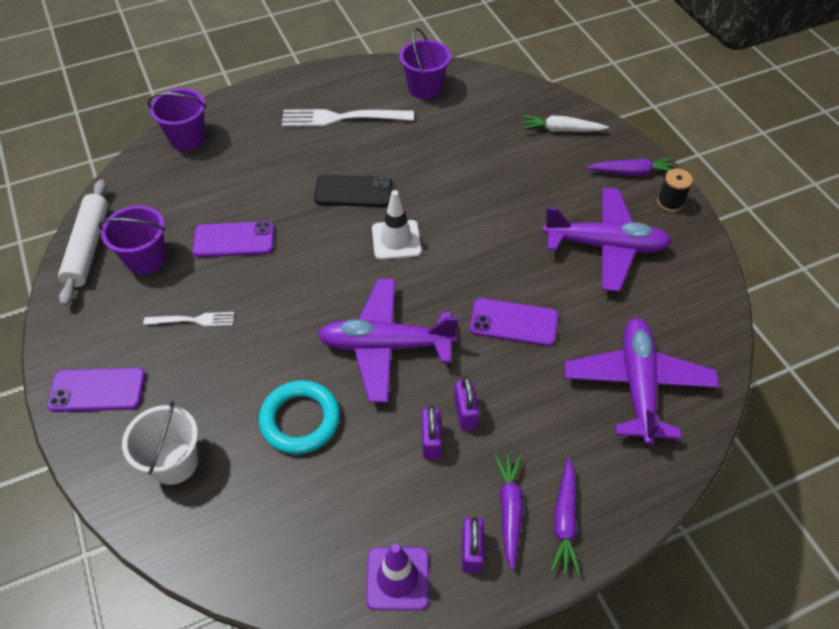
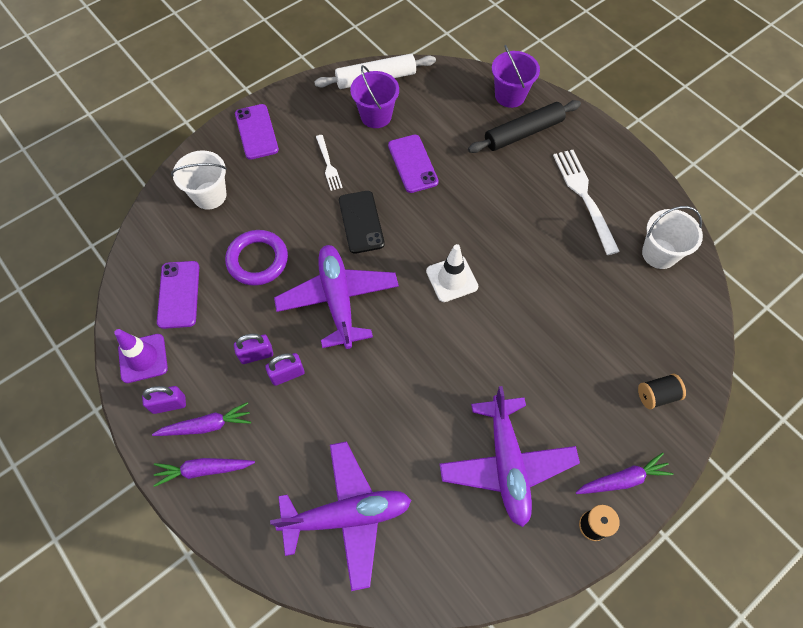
camera: 75 degrees right, 10 degrees up
(242, 140) = (523, 133): none -> black rolling pin
(300, 420) = (257, 260): turquoise ring -> purple ring
(353, 191) = (496, 231): black phone -> black phone (361, 222)
(424, 88) = (659, 254): purple bucket -> white bucket
(513, 322) = (388, 394): purple phone -> purple phone (179, 294)
(561, 130) = (657, 395): white carrot -> black spool
(632, 172) = (623, 479): purple carrot -> purple carrot turned 90 degrees counterclockwise

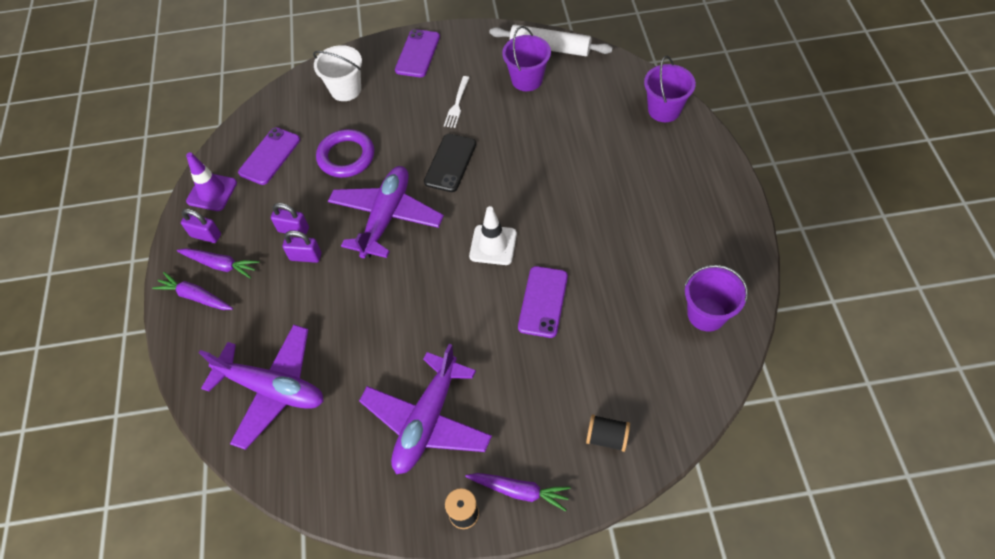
camera: 35 degrees right, 5 degrees down
(412, 164) = (529, 133): purple phone -> purple phone (543, 301)
(523, 133) = (652, 148): black rolling pin -> none
(584, 196) = (669, 229): white fork -> none
(659, 254) = (706, 314): white bucket -> purple bucket

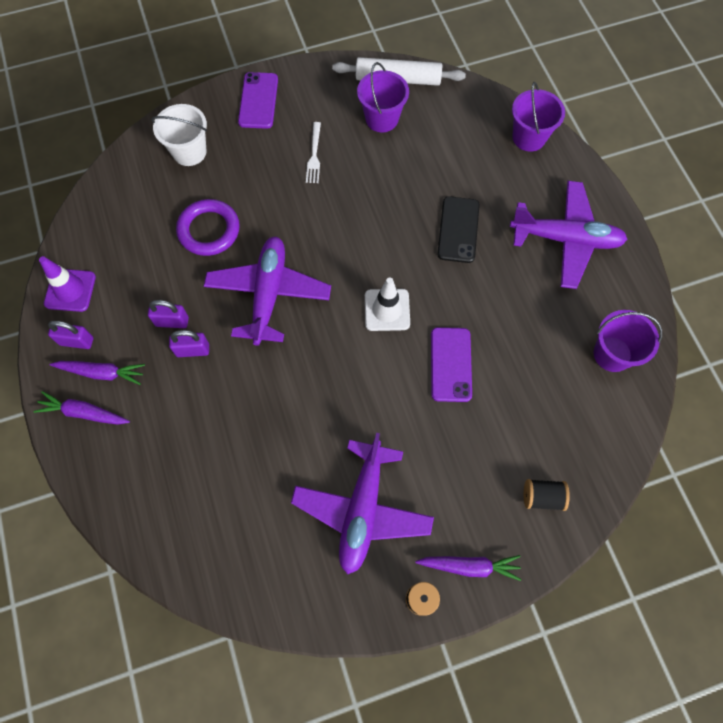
camera: 15 degrees left, 10 degrees up
(270, 156) = (124, 240): purple phone -> none
(272, 389) = (194, 502): purple plane -> purple plane (565, 239)
(450, 163) = (322, 223): black phone -> black phone (458, 229)

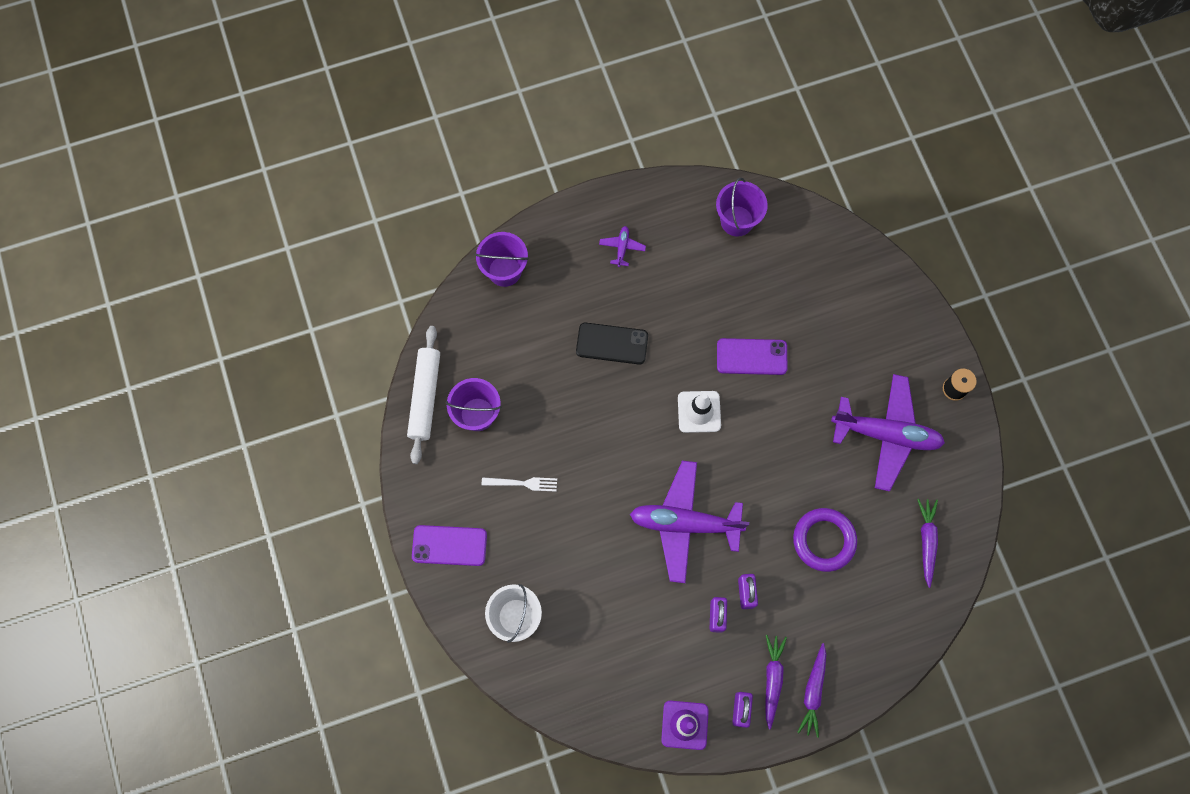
camera: 90 degrees left, 5 degrees up
(209, 230) = (613, 587): purple ring -> purple ring (824, 540)
(470, 566) = (925, 349): purple carrot -> purple carrot (926, 541)
(542, 497) = (866, 289): black spool -> none
(565, 239) = (622, 248): purple plane -> purple plane, size x0.41

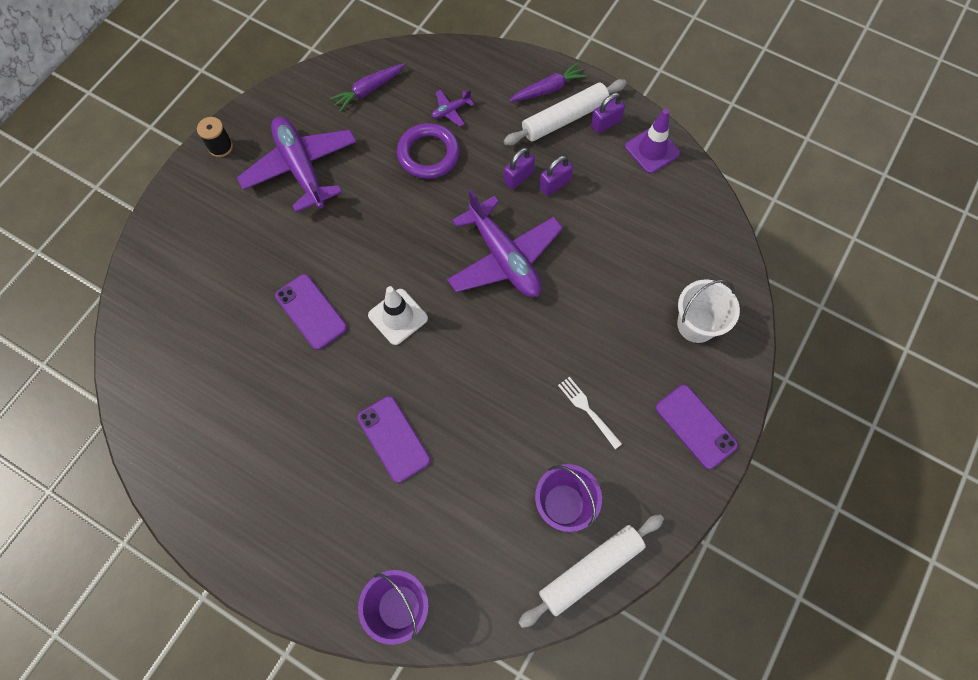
camera: 130 degrees left, 5 degrees down
(612, 344) = (393, 438): black phone -> purple phone
(622, 248) = (285, 509): purple plane -> purple plane (451, 111)
(737, 221) = (176, 423): purple bucket -> none
(772, 679) = (564, 118): purple carrot -> white rolling pin

